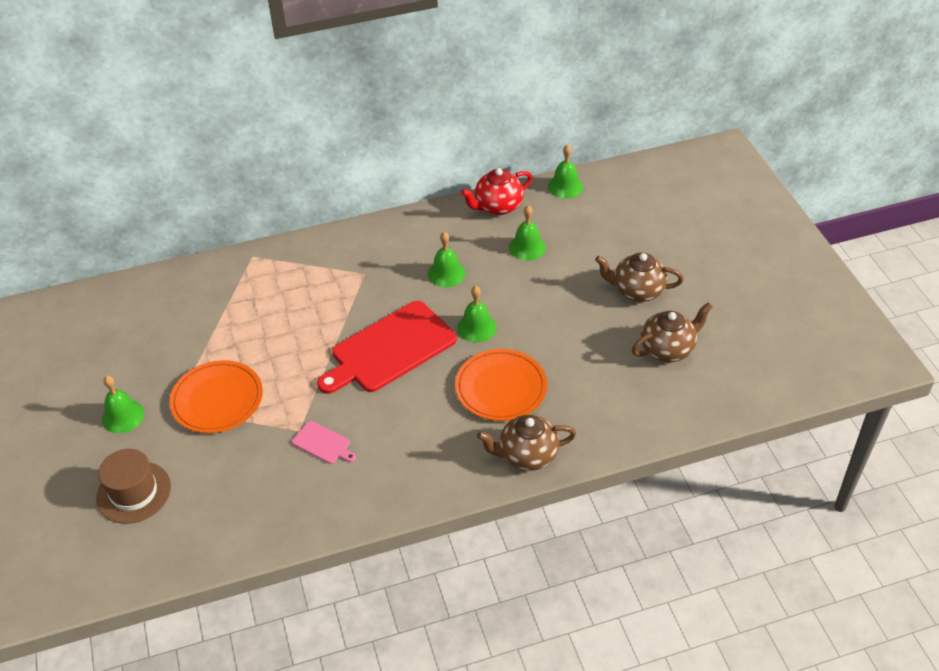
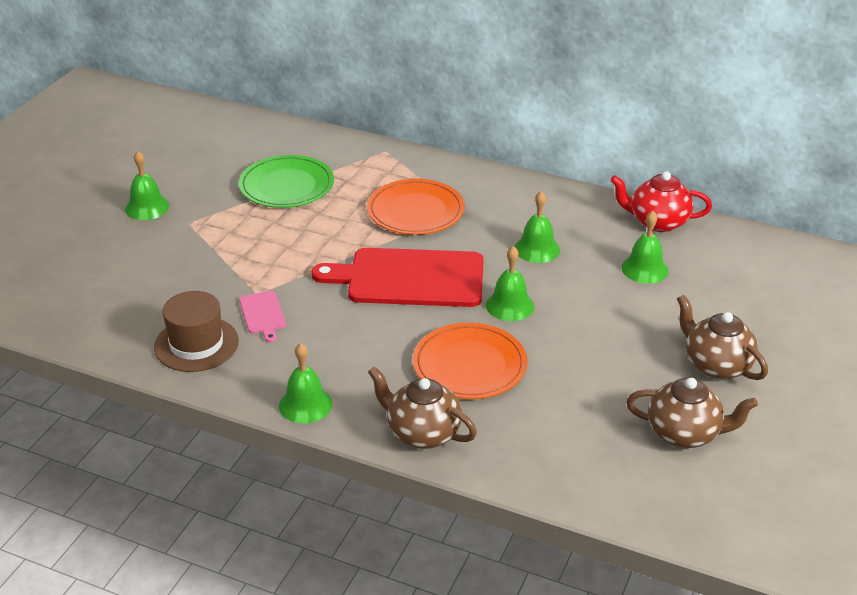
camera: 40 degrees right, 10 degrees down
(134, 492) = (87, 262): brown hat -> brown hat (196, 344)
(212, 330) = (286, 186): none -> green plate
(217, 399) = (226, 235): orange plate -> orange plate (415, 211)
(565, 186) = (751, 240): green bell -> green bell (305, 404)

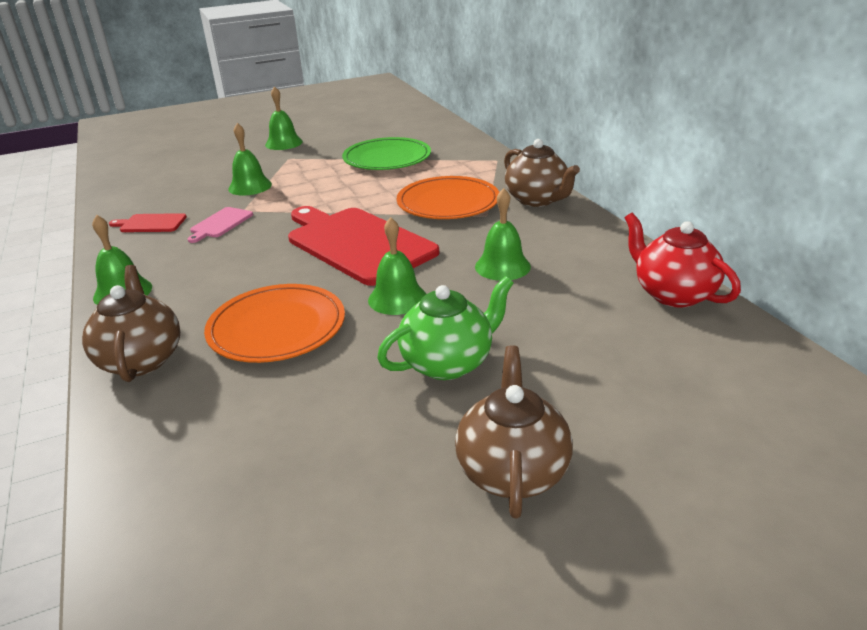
camera: 45 degrees right, 5 degrees down
(196, 344) = (151, 223): brown hat -> red cutting board
(605, 330) = (448, 363): none -> green teapot
(644, 269) = (587, 329): green bell -> green bell (250, 186)
(685, 434) = (344, 525): brown teapot -> brown teapot (537, 200)

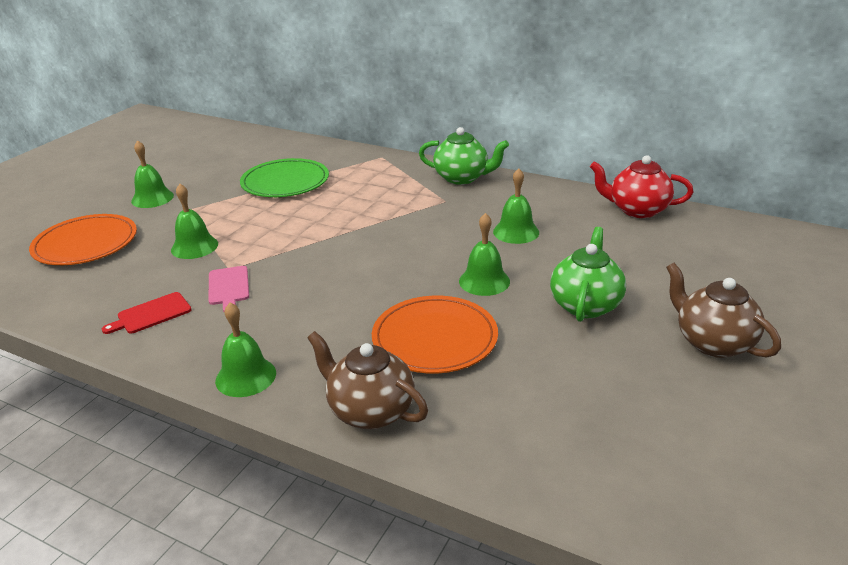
camera: 40 degrees left, 0 degrees up
(357, 243) = (384, 256): red cutting board -> none
(448, 202) = (401, 201): orange plate -> orange plate (86, 244)
(537, 200) = (462, 178): brown teapot -> green teapot

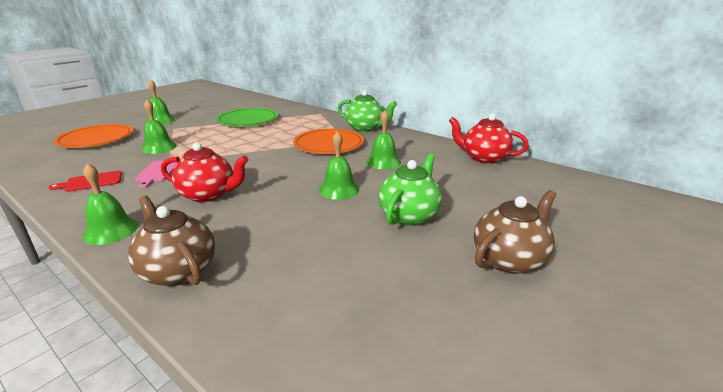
camera: 10 degrees right, 5 degrees down
(326, 311) = (208, 195): none -> red teapot
(434, 338) = (272, 223): orange plate -> orange plate (329, 144)
(713, 342) = (509, 259): brown teapot -> brown teapot turned 75 degrees clockwise

